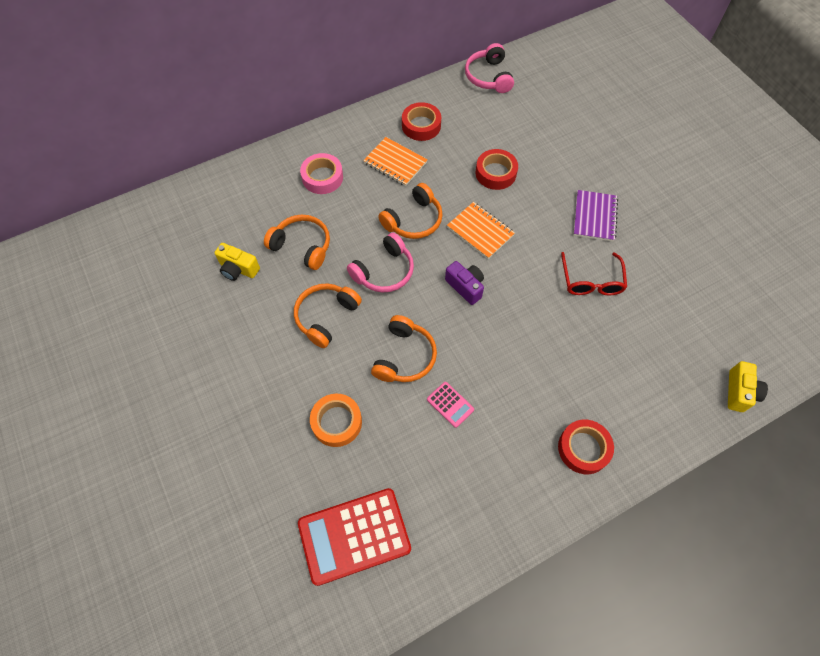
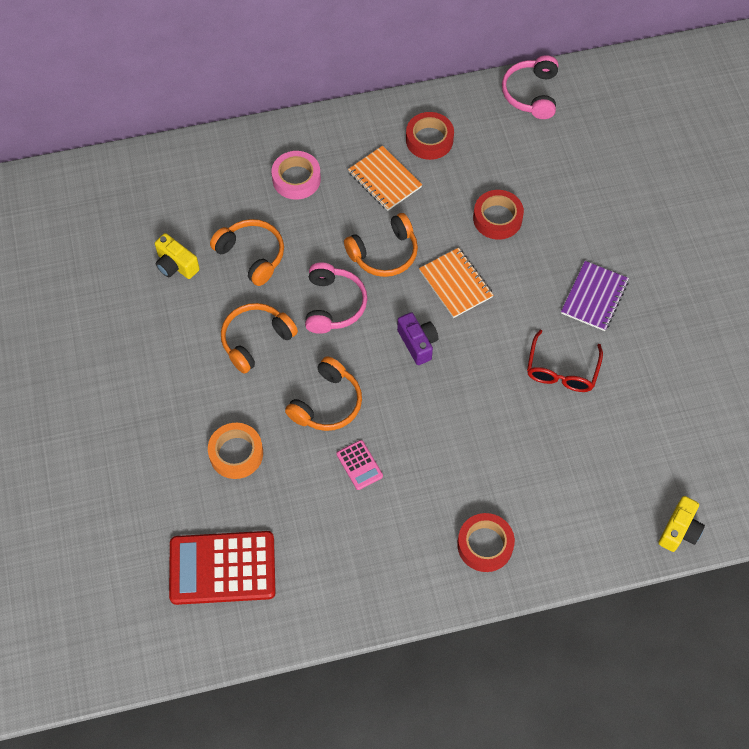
camera: 15 degrees right, 0 degrees up
(384, 271) = (333, 304): pink headphones -> pink headphones turned 60 degrees counterclockwise

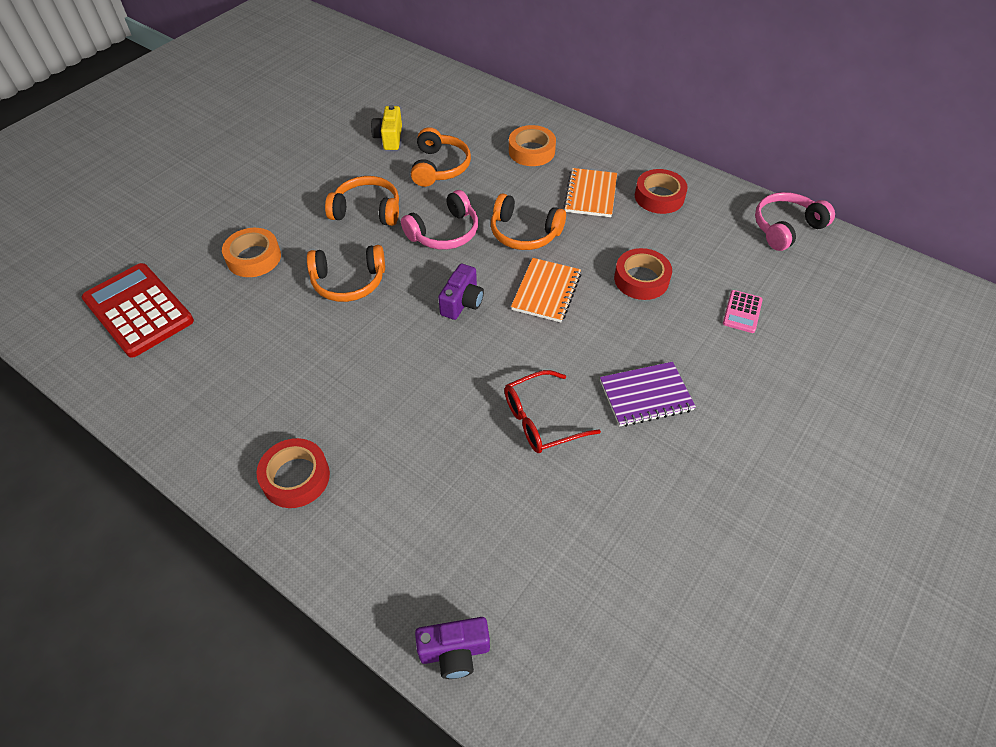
camera: 50 degrees right, 10 degrees down
(296, 179) = (531, 151): pink tape -> orange tape
(359, 465) = (306, 336): pink calculator -> pink calculator (742, 312)
(679, 530) = (454, 652): yellow camera -> purple camera

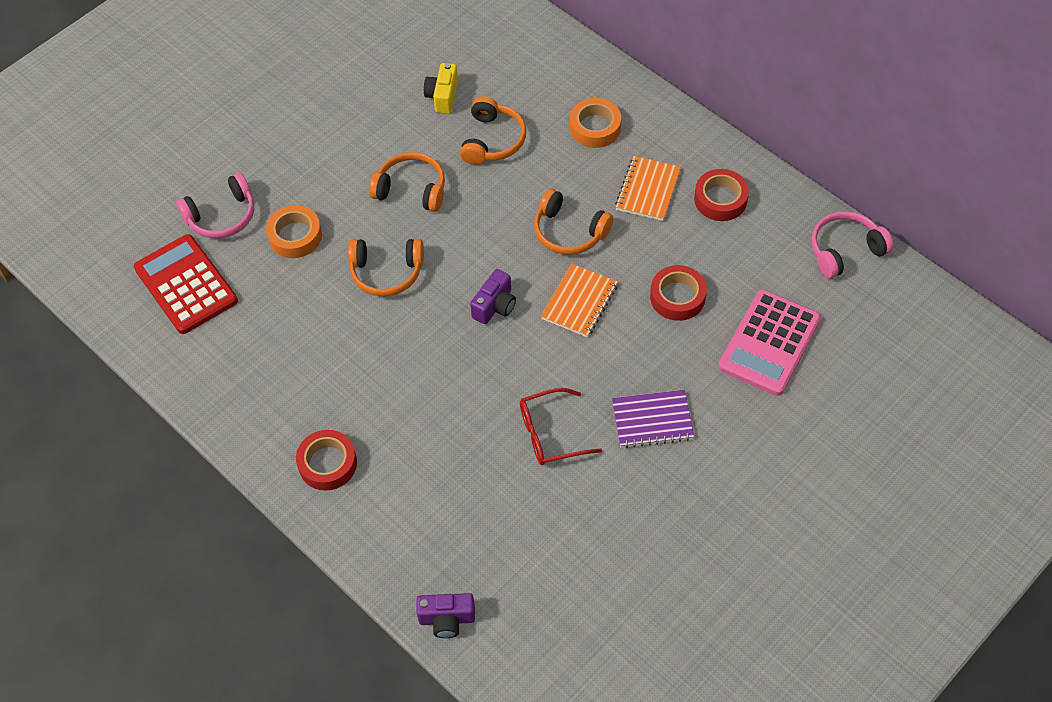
camera: 10 degrees right, 5 degrees up
(444, 232) = (487, 223): pink headphones -> pink headphones (222, 216)
(742, 312) = (769, 343): pink calculator -> pink calculator, size x2.19

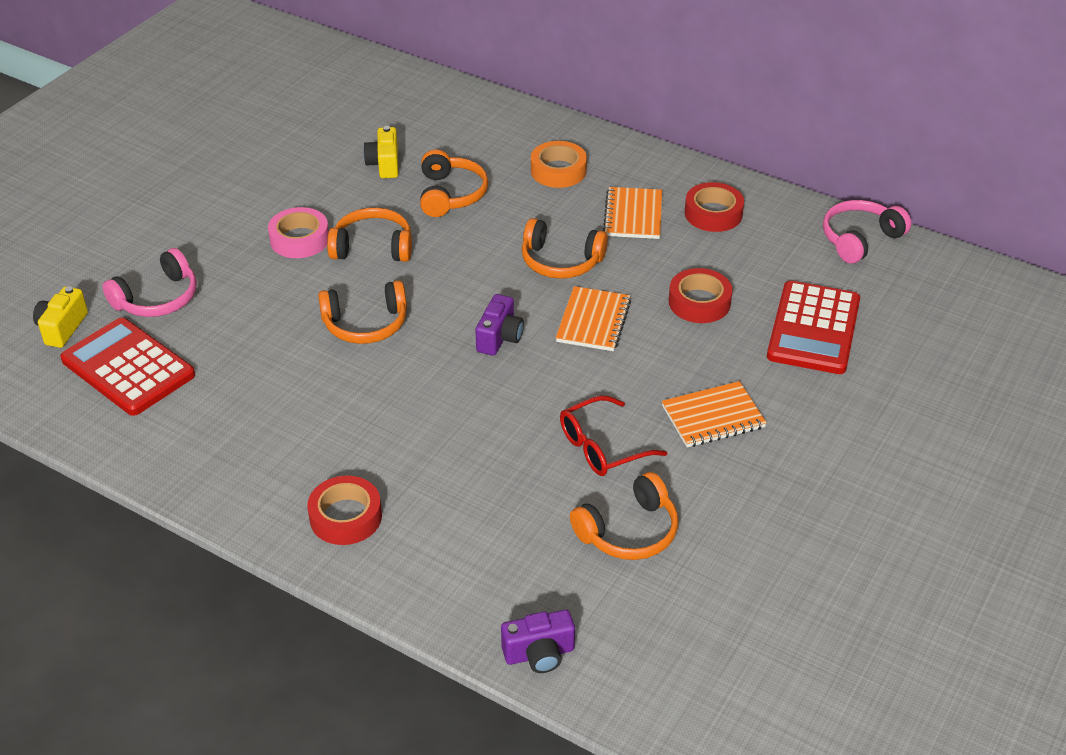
camera: 15 degrees left, 15 degrees down
(140, 234) = (62, 328): none -> yellow camera
(295, 236) = (249, 305): orange tape -> none
(351, 171) = (299, 239): none -> pink tape
(549, 520) = (629, 531): none -> orange headphones
(652, 420) = (713, 417): purple notebook -> orange notebook
(769, 343) = (813, 329): pink calculator -> red calculator

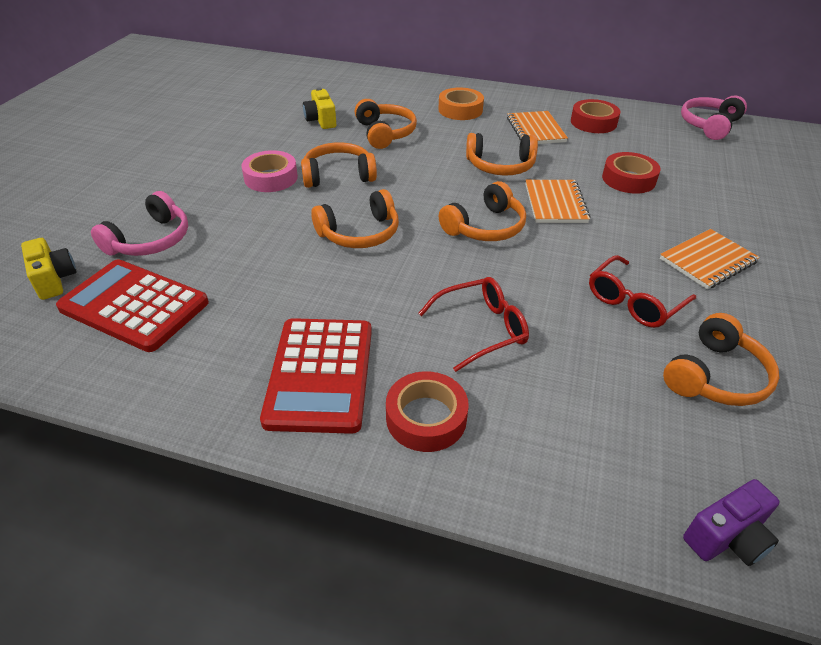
camera: 15 degrees left, 0 degrees up
(62, 328) = (54, 280): yellow camera -> yellow camera turned 150 degrees clockwise
(436, 447) = (481, 329): none -> red glasses
(499, 338) = (485, 227): purple camera -> orange headphones
(813, 329) = (728, 185): red calculator -> red calculator (320, 374)

